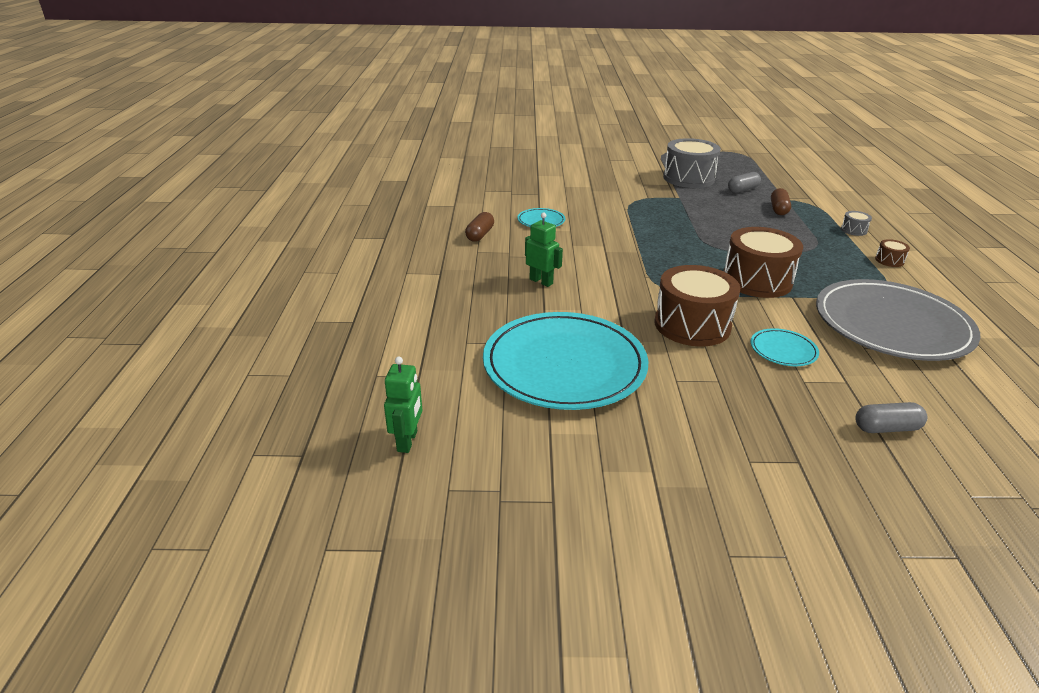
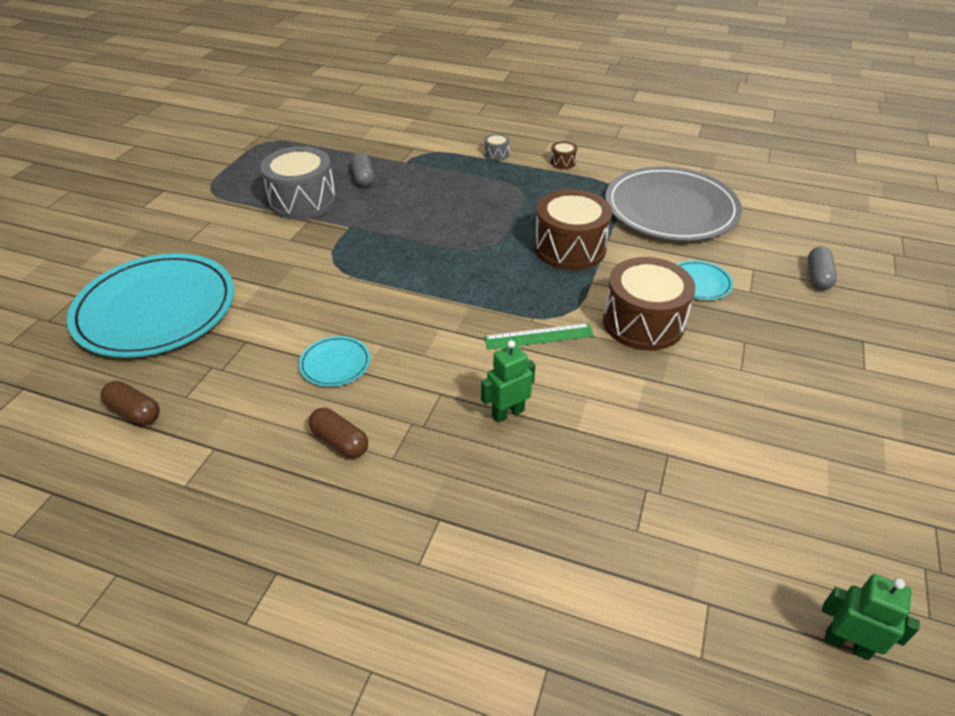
camera: 70 degrees left, 10 degrees up
(564, 365) = (703, 447): turquoise plate -> turquoise plate (156, 309)
(629, 282) = (539, 336): none -> green ruler
(778, 209) = (426, 175): brown capsule -> brown capsule (134, 412)

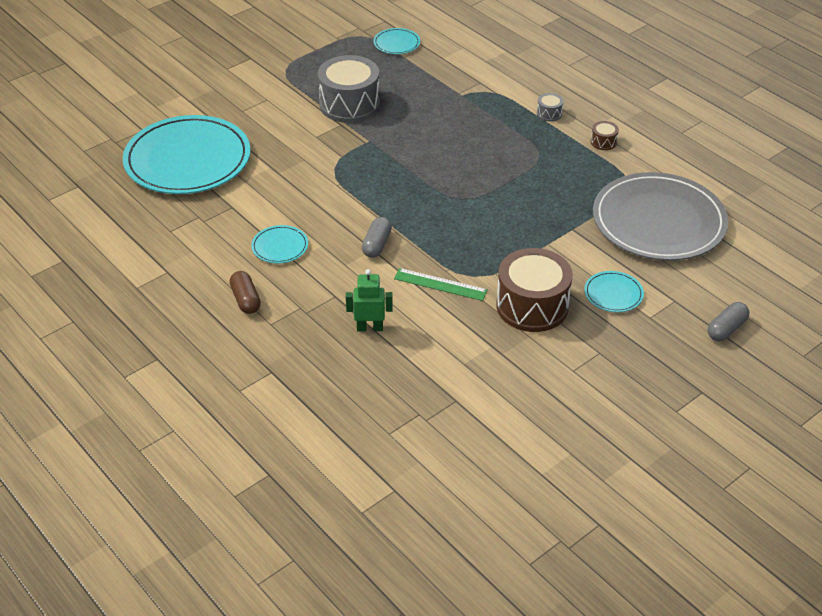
camera: 30 degrees right, 0 degrees up
(134, 412) = (134, 229): brown capsule -> none
(308, 138) = (396, 43): none -> turquoise plate
(363, 178) = (414, 99): grey capsule -> grey capsule (376, 245)
(570, 248) = (532, 224): brown drum -> none
(847, 644) = (459, 549): green robot -> none

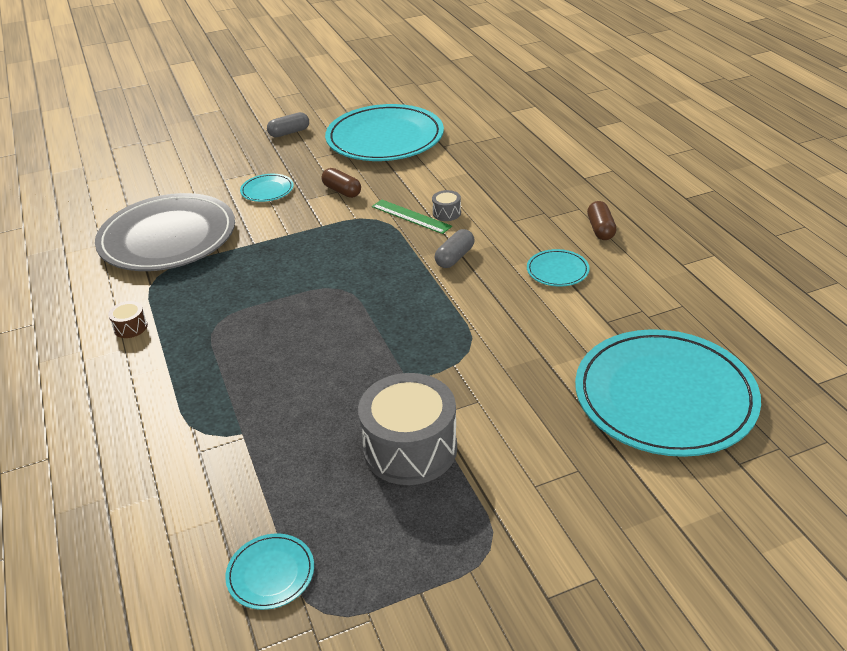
camera: 160 degrees left, 5 degrees down
(370, 328) = (490, 194): green robot -> none
(532, 306) = (342, 191): brown drum -> brown capsule
(536, 402) = (385, 138): none -> turquoise plate
(549, 113) = (154, 378): grey drum -> grey drum (446, 213)
(726, 329) = (206, 158): grey capsule -> grey capsule (289, 133)

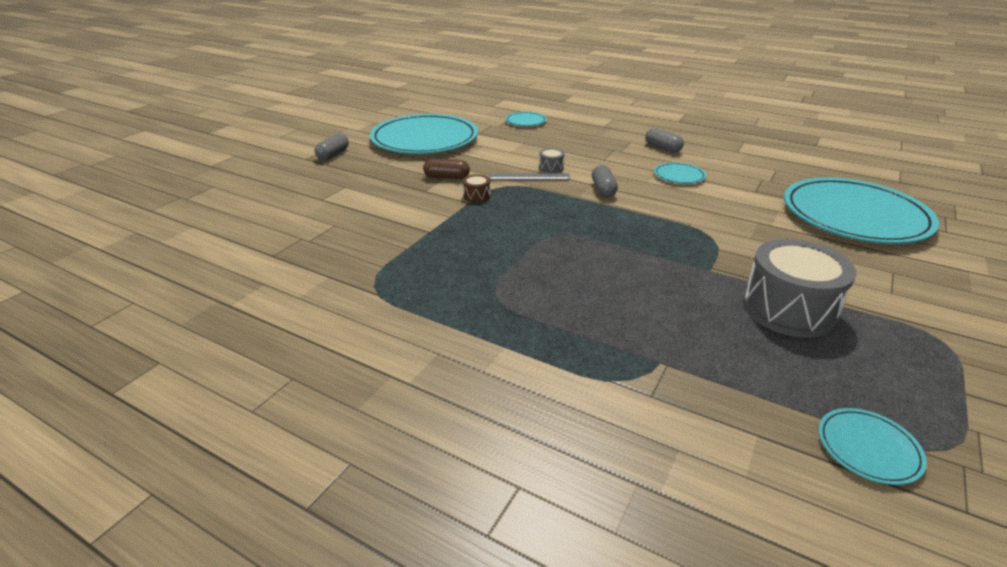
camera: 40 degrees left, 5 degrees down
(130, 327) = (414, 334): brown drum -> brown drum (476, 196)
(167, 237) = (334, 254): grey plate -> none
(267, 190) = (378, 194): turquoise plate -> turquoise plate (525, 121)
(411, 216) = (529, 177): green ruler -> grey ruler
(600, 229) = (662, 148): brown capsule -> grey capsule

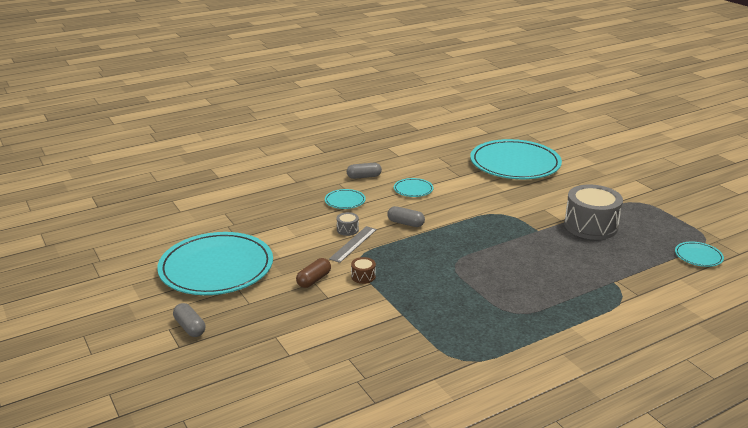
camera: 60 degrees left, 5 degrees down
(525, 121) = (241, 208): turquoise plate -> turquoise plate (345, 201)

